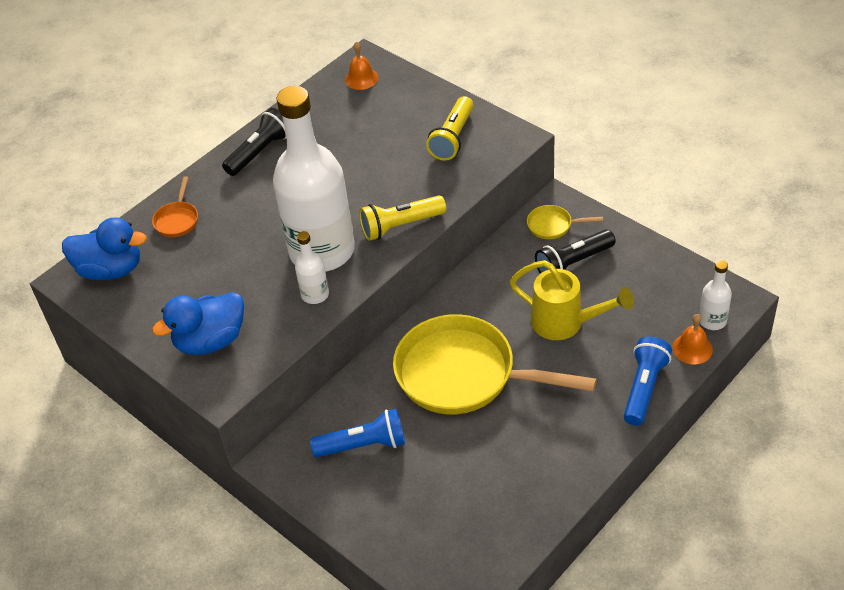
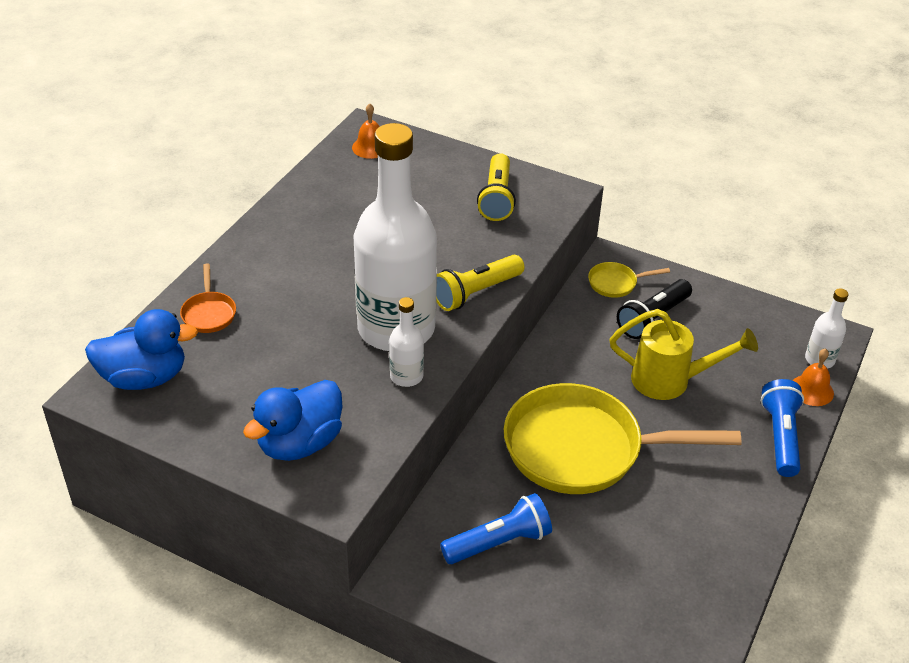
camera: 20 degrees left, 5 degrees down
(260, 152) = (282, 231): black flashlight -> none

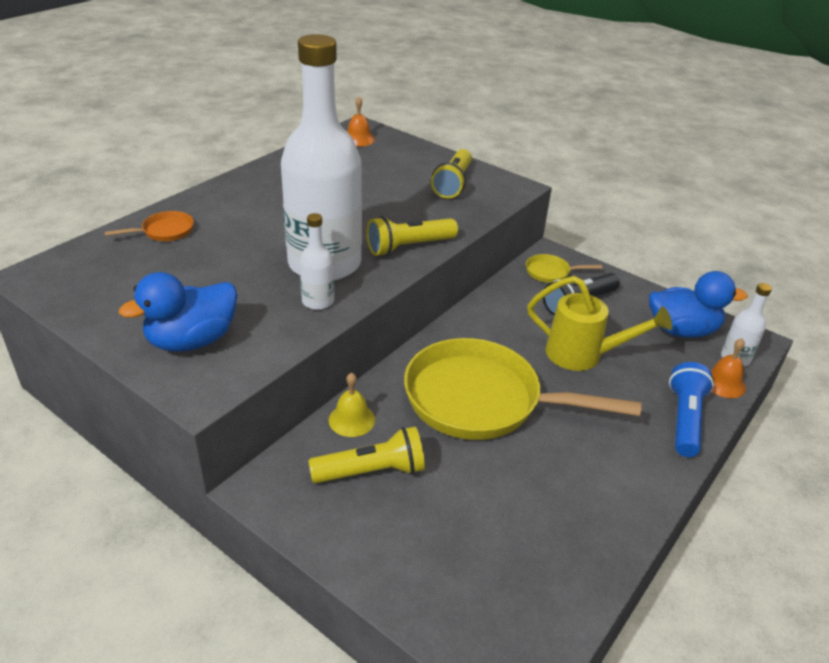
camera: 10 degrees right, 5 degrees down
(144, 377) = (81, 270): blue duck -> blue duck (682, 330)
(209, 313) = (164, 231): orange pan -> orange pan turned 120 degrees counterclockwise
(462, 492) = (351, 419): none -> yellow bell
(499, 542) = (372, 471): blue flashlight -> yellow flashlight

